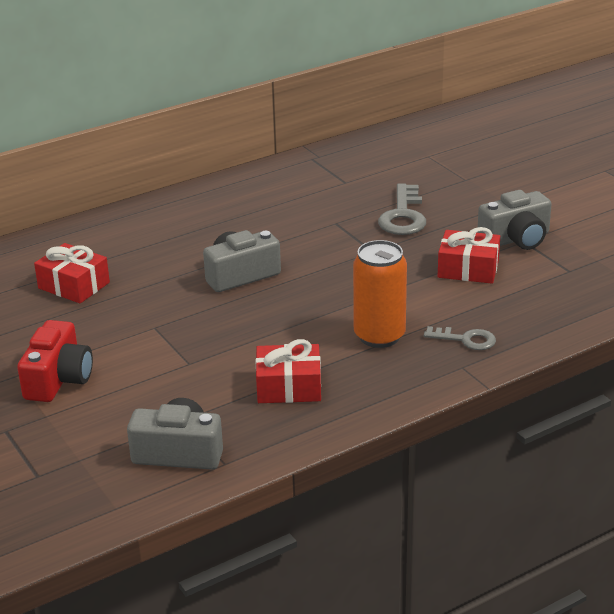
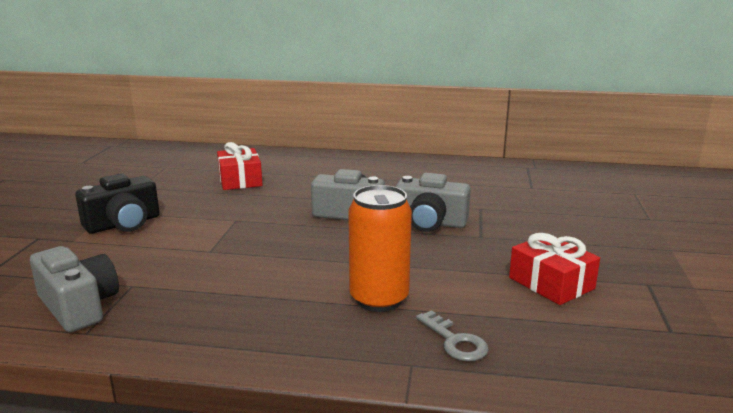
camera: 40 degrees right, 10 degrees down
(58, 379) = (123, 224): red camera -> black camera
(289, 387) = (238, 301): red gift -> none
(403, 216) = (547, 223): grey key -> none
(516, 239) = (641, 279): grey camera -> grey camera (430, 222)

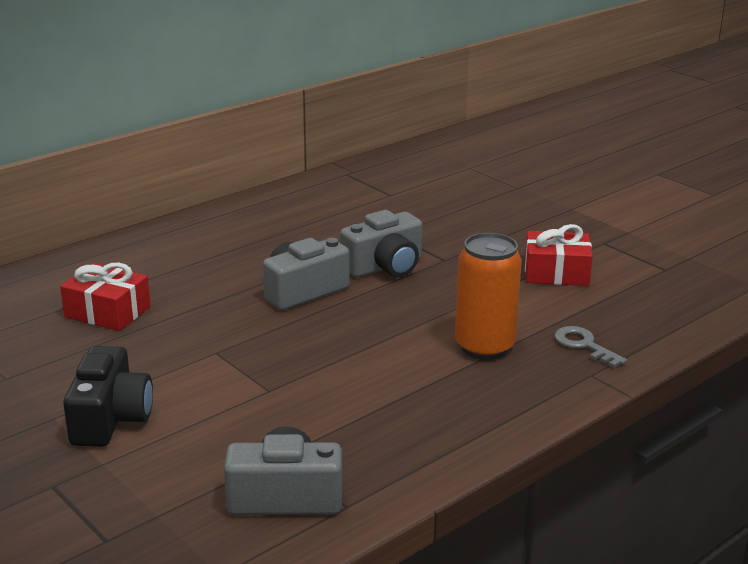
camera: 50 degrees left, 5 degrees up
(455, 341) = (584, 345): grey key -> grey key turned 135 degrees counterclockwise

